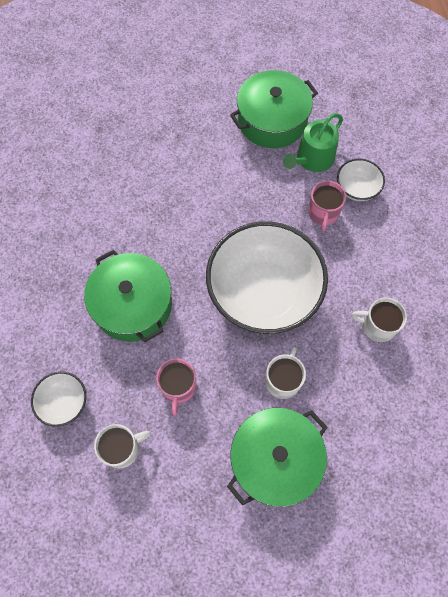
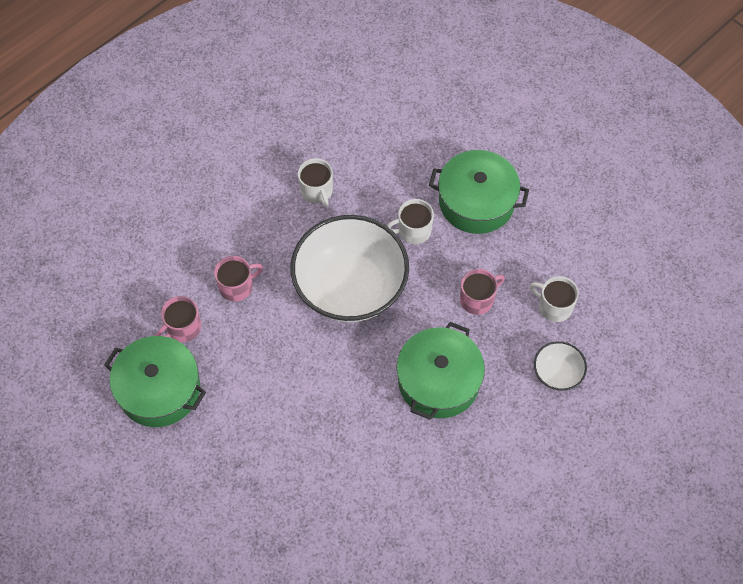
camera: 125 degrees left, 5 degrees down
(312, 159) = (183, 328): green watering can -> pink mug
(357, 189) = (191, 273): white bowl -> none

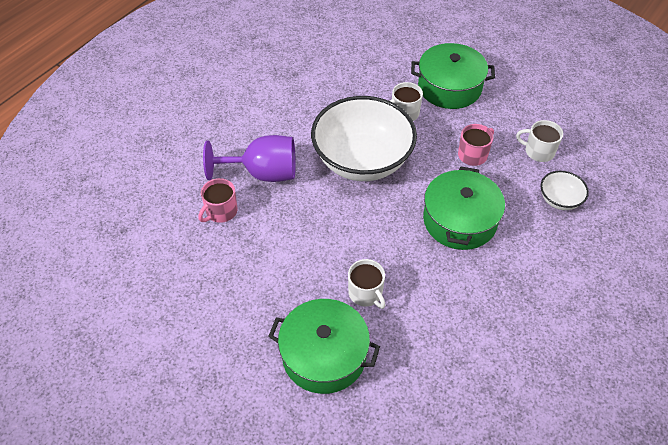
camera: 10 degrees left, 10 degrees down
(159, 389) = (208, 264): green pot -> green pot (324, 355)
(237, 286) = (263, 173): pink mug -> purple goblet
(317, 191) = (315, 96): white mug -> white mug (366, 293)

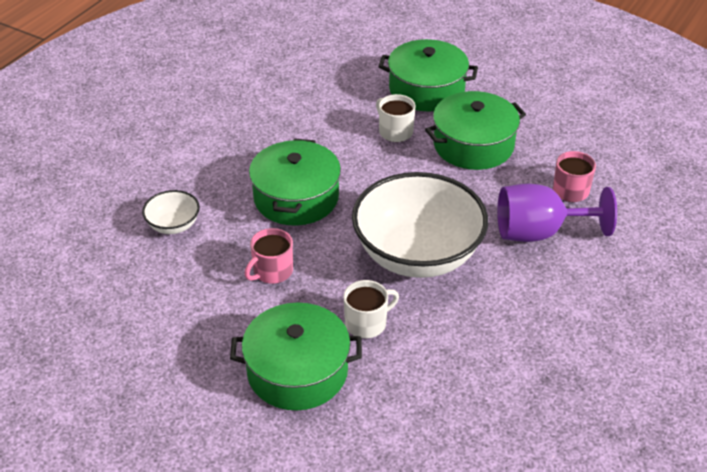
camera: 175 degrees right, 10 degrees down
(292, 270) = (473, 145): none -> green pot
(538, 151) = (183, 281): white mug -> none

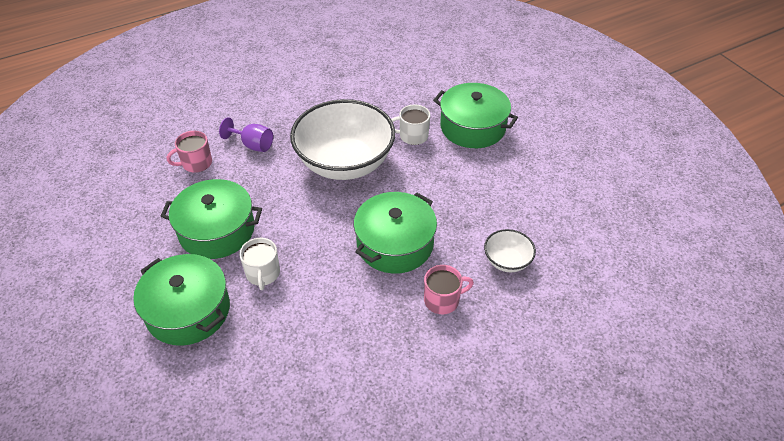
camera: 150 degrees left, 5 degrees up
(272, 271) = (451, 192): pink mug -> pink mug (442, 300)
(539, 232) = (253, 145): purple goblet -> purple goblet, size x0.60

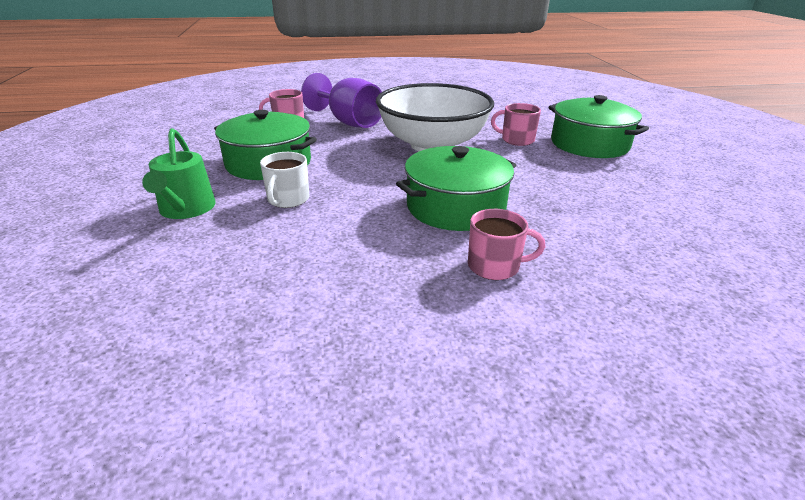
camera: 20 degrees right, 15 degrees down
(188, 310) = (186, 209): green pot -> green watering can
(253, 145) = (349, 122): purple goblet -> purple goblet, size x1.67
(413, 136) = (516, 140): white mug -> pink mug
(507, 261) = (604, 249): white bowl -> none

